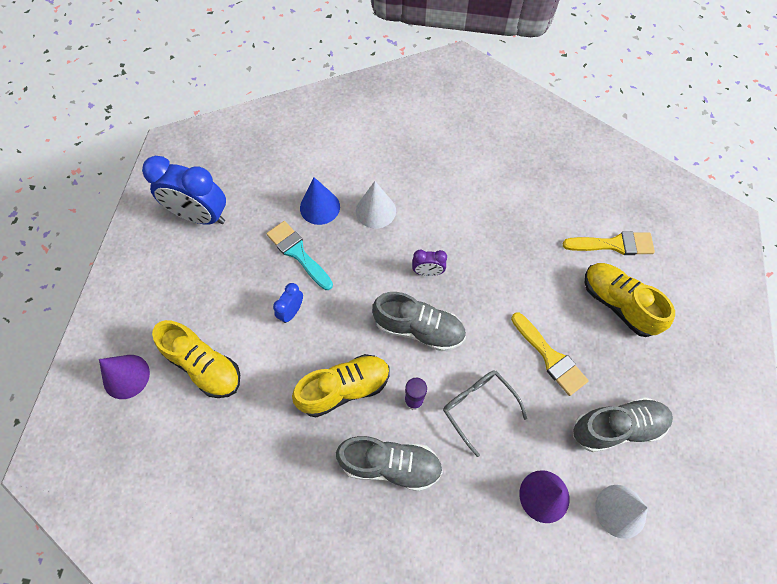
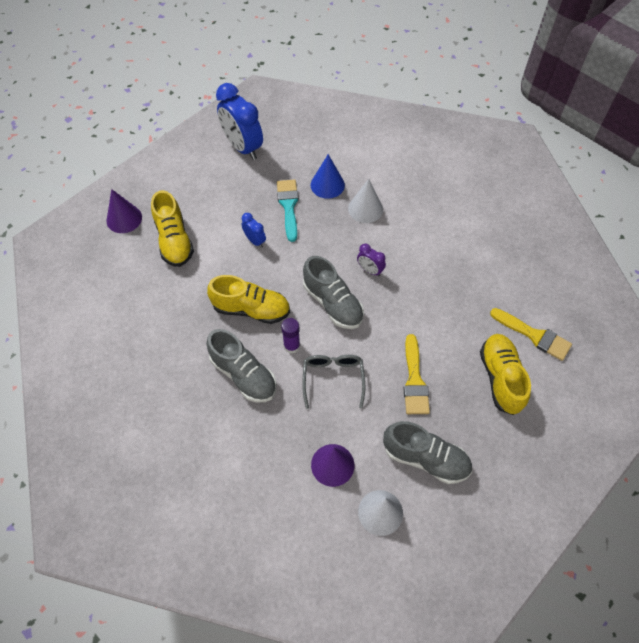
camera: 35 degrees right, 5 degrees down
(291, 311) = (255, 241): blue clock -> blue clock turned 75 degrees clockwise

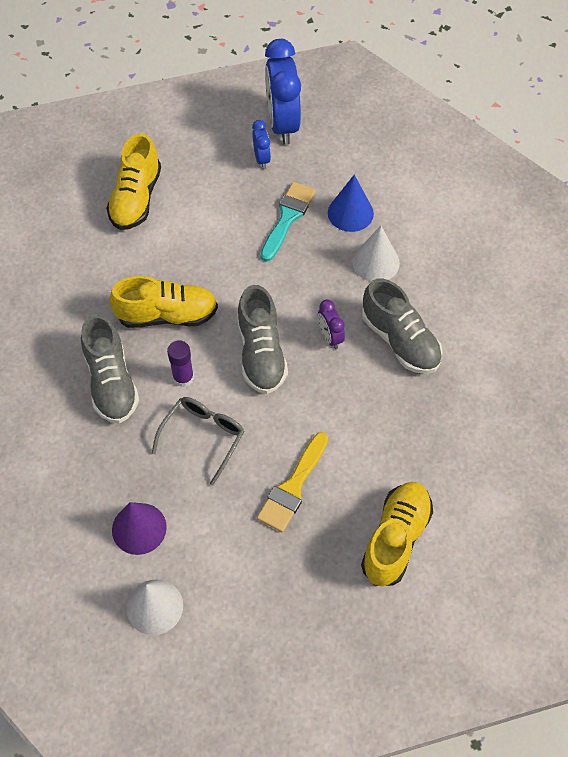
camera: 30 degrees right, 0 degrees up
(124, 219) = (99, 149): purple cone -> none
(251, 309) = (167, 315): yellow shoe -> yellow shoe turned 45 degrees counterclockwise
(255, 241) = (223, 240): blue clock -> blue clock (262, 159)
(425, 458) = (244, 578): grey shoe -> grey shoe (400, 340)
(534, 335) = (474, 512): yellow brush -> none

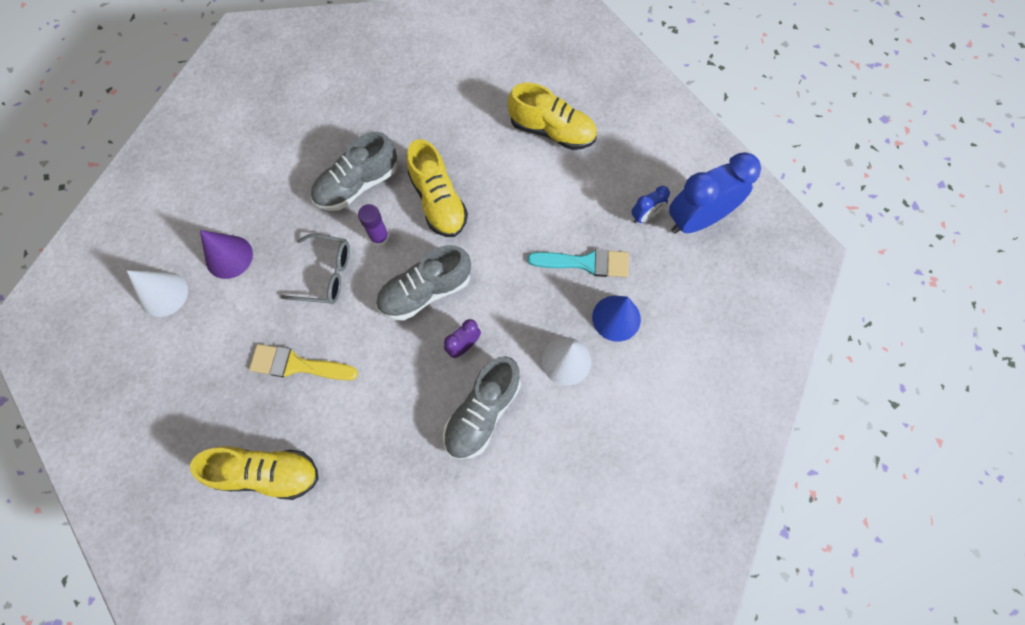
camera: 70 degrees right, 10 degrees up
(136, 198) = (552, 131): yellow shoe -> yellow shoe turned 150 degrees counterclockwise

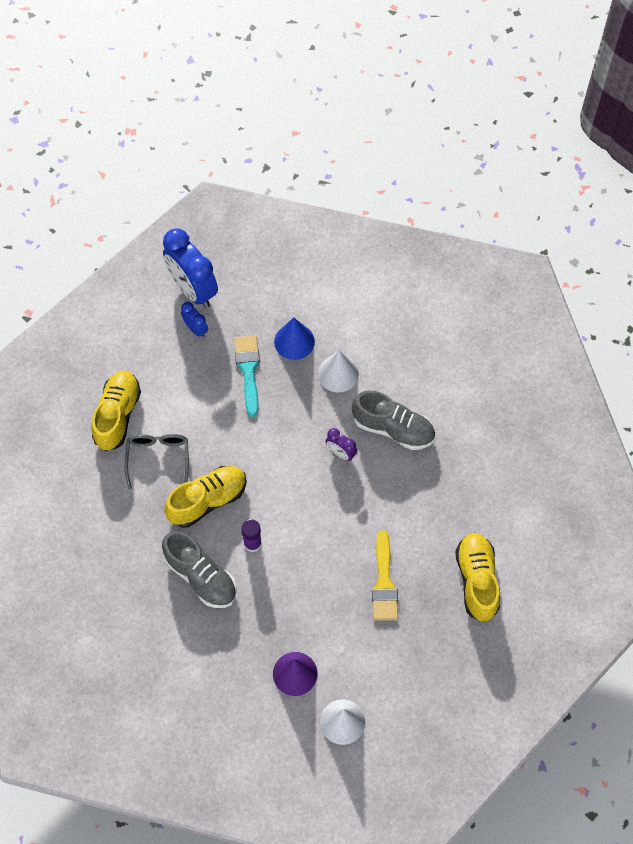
camera: 100 degrees left, 5 degrees down
(326, 274) = (297, 580): grey glasses -> grey glasses (158, 458)
(425, 291) = (298, 493): grey shoe -> none

